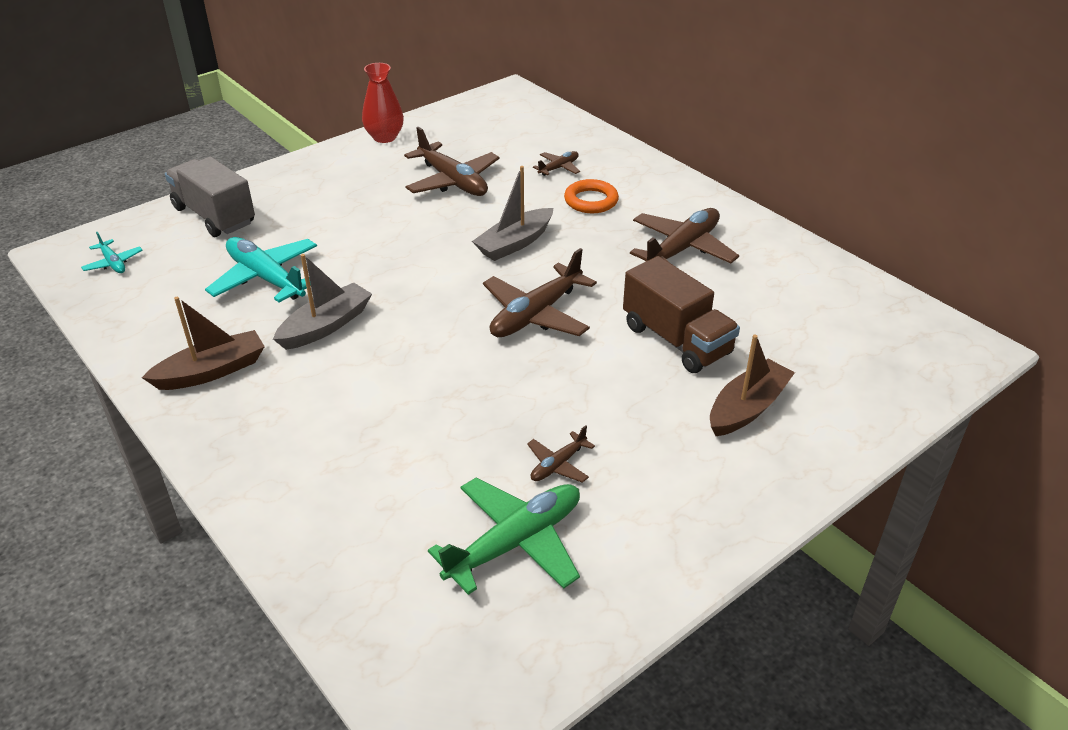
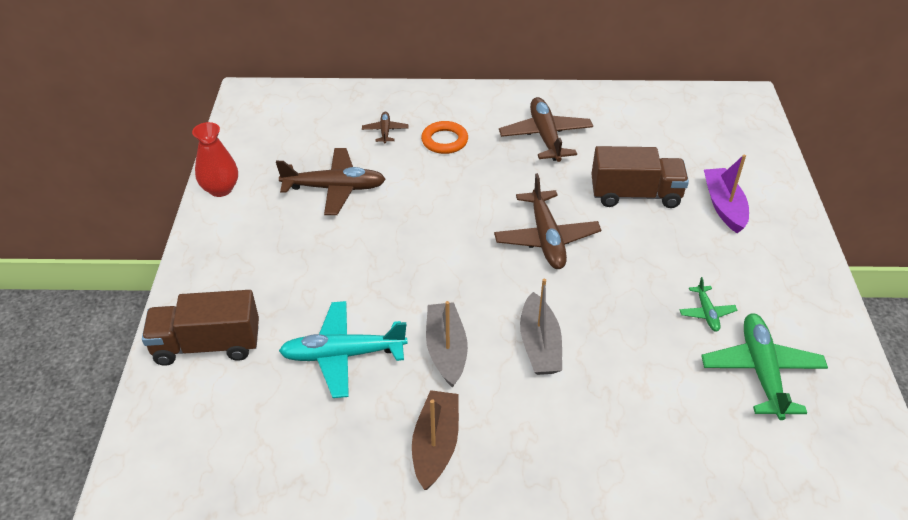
camera: 50 degrees left, 5 degrees up
(113, 263) = (199, 446): turquoise plane -> none
(214, 216) = (207, 345): grey truck -> brown truck
(514, 243) = (453, 202): grey boat -> grey boat (539, 345)
(558, 465) = (706, 313): brown plane -> green plane
(747, 408) = (724, 206): brown boat -> purple boat

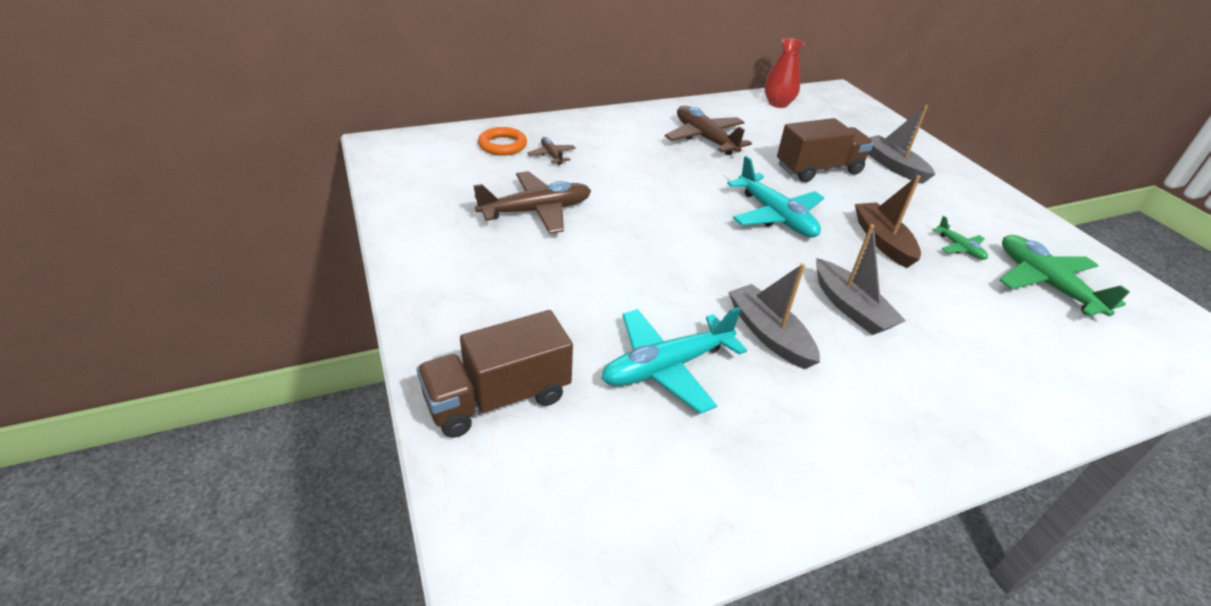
camera: 25 degrees left, 5 degrees down
(220, 189) = (406, 233): red vase -> red vase (778, 103)
(436, 445) = (838, 433): brown boat -> brown boat (882, 241)
(444, 141) = (616, 155): orange ring -> orange ring (502, 145)
(546, 238) = (776, 216): brown plane -> turquoise plane
(724, 206) = (893, 166): purple boat -> grey boat

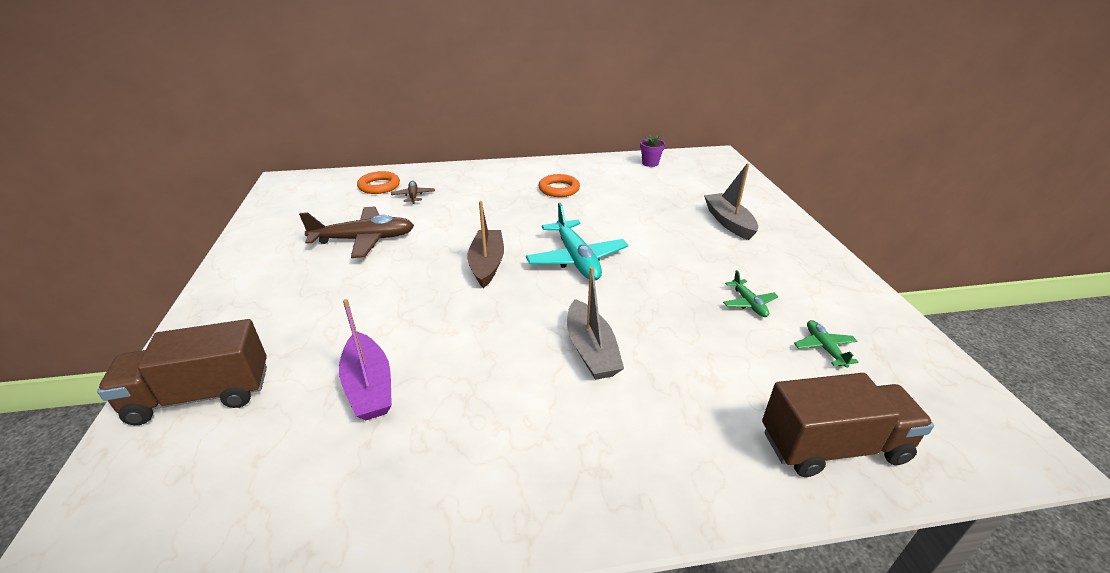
camera: 15 degrees right, 5 degrees down
(666, 367) = (369, 386): turquoise plane -> purple boat
(704, 138) = (559, 189): brown plane -> orange ring
(769, 334) = (490, 367): grey boat -> none
(778, 103) = (650, 163): red vase -> purple flower pot
(818, 170) = (649, 221): brown truck -> brown truck (833, 446)
(882, 241) = (669, 290): brown boat -> brown boat (487, 264)
(1044, 283) = (824, 347): green plane -> green plane, size x0.50

